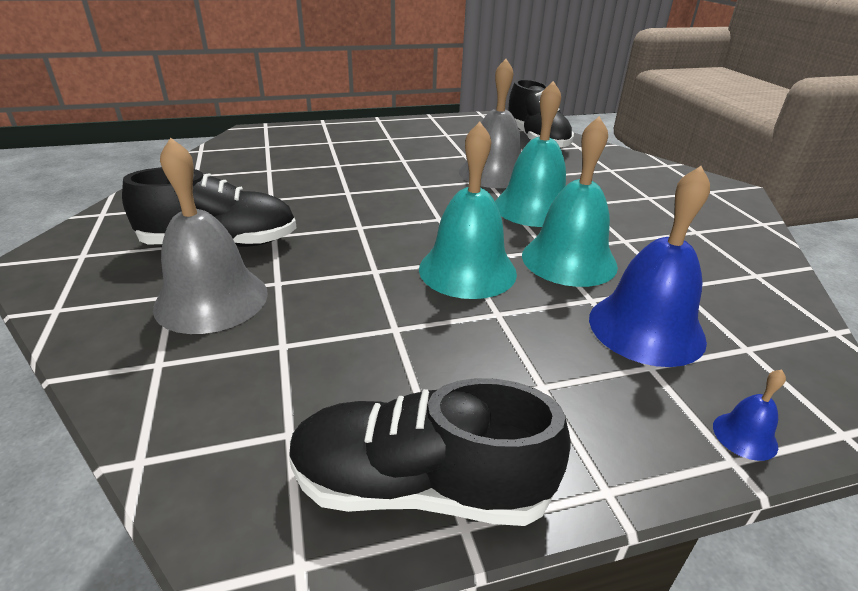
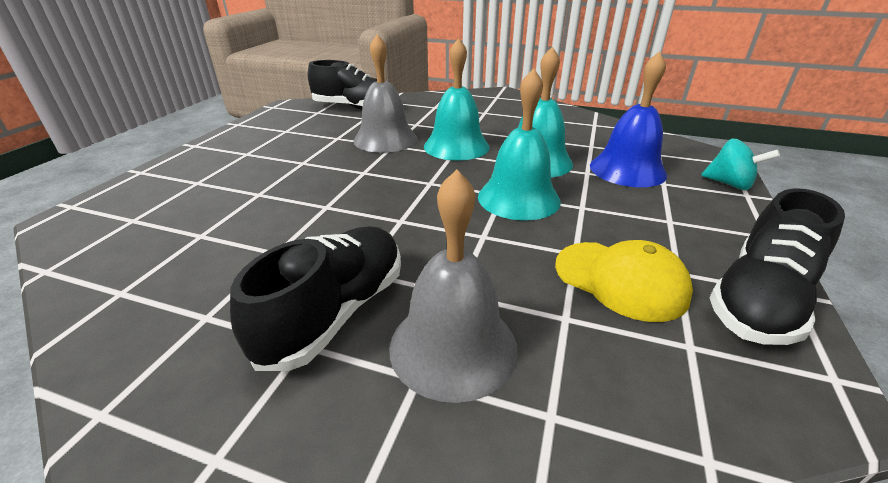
camera: 55 degrees left, 0 degrees up
(370, 367) = (620, 280): none -> yellow cap
(744, 436) = (729, 184): blue bell -> turquoise spinning top

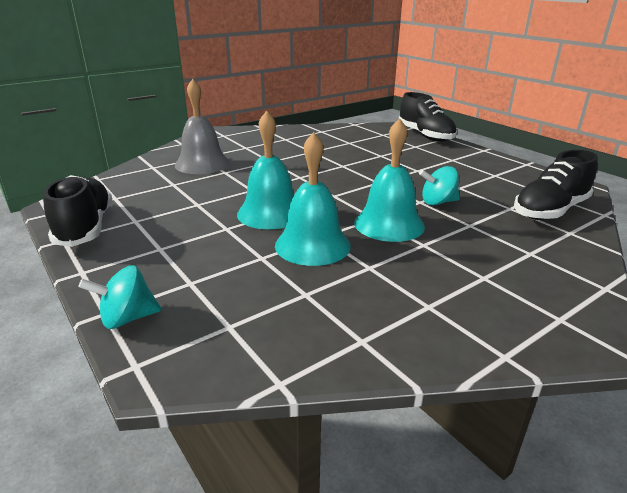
camera: 125 degrees right, 5 degrees down
(336, 312) = (253, 153): black shoe -> black shoe (425, 136)
(385, 139) = (438, 202): grey bell -> turquoise spinning top
(620, 280) = (163, 204): yellow cap -> none
(627, 170) = (235, 280): blue bell -> none

